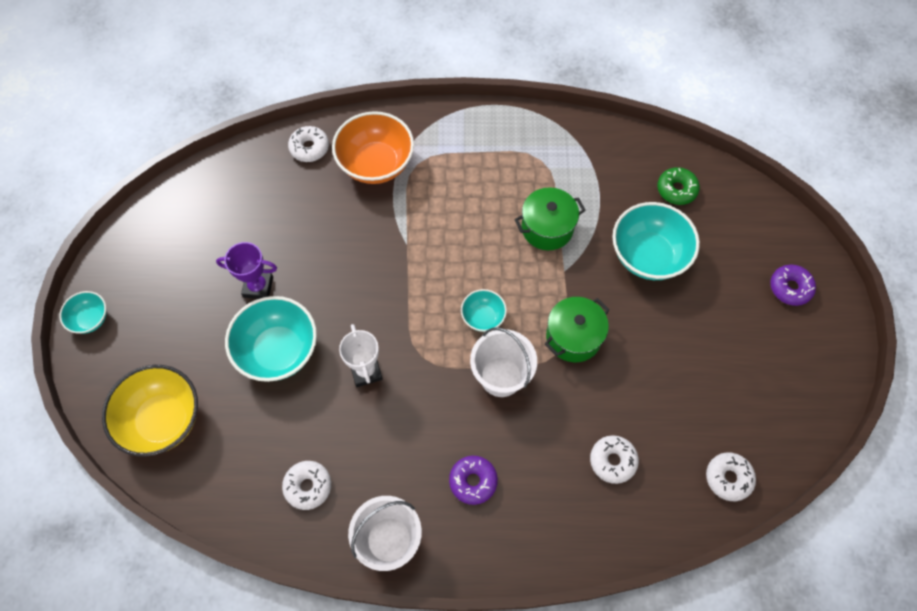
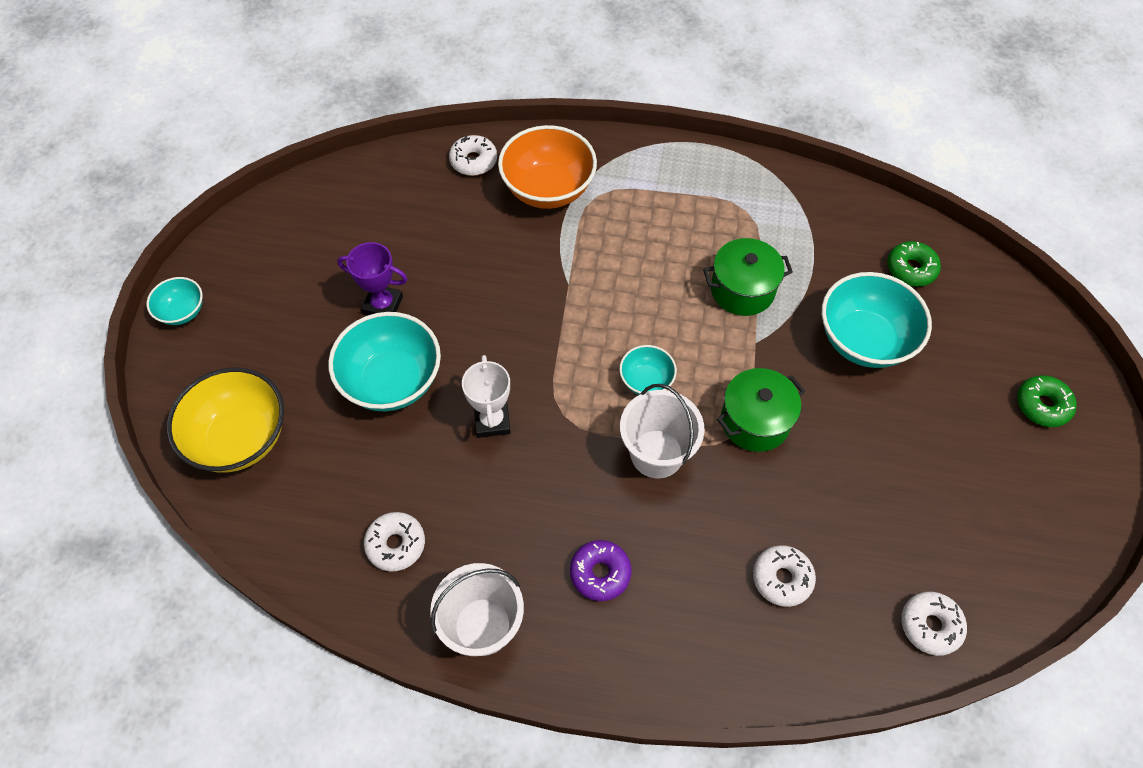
camera: 10 degrees right, 5 degrees down
(790, 288) = (1042, 405): purple donut -> green donut

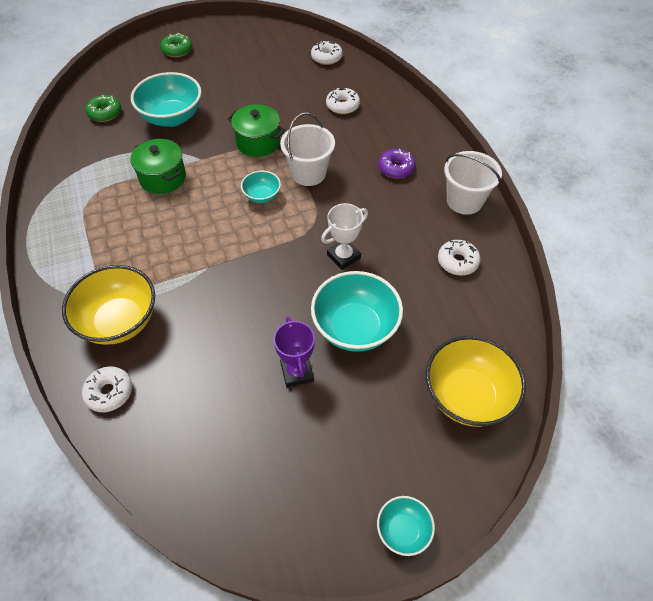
camera: 120 degrees left, 5 degrees down
(548, 189) = (120, 321): orange bowl -> yellow bowl

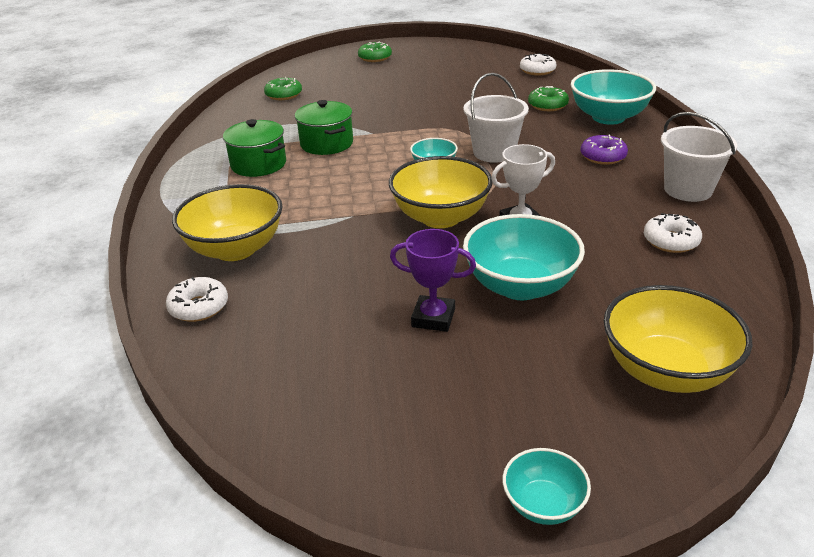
camera: 15 degrees right, 20 degrees down
(172, 117) = (353, 102): turquoise bowl -> turquoise bowl (608, 117)
(258, 142) = (441, 125): green pot -> green pot (258, 164)
(280, 259) = (440, 217): none -> yellow bowl
(297, 372) = (433, 318): purple trophy -> purple trophy turned 75 degrees counterclockwise
(342, 106) = (547, 105): white donut -> green donut

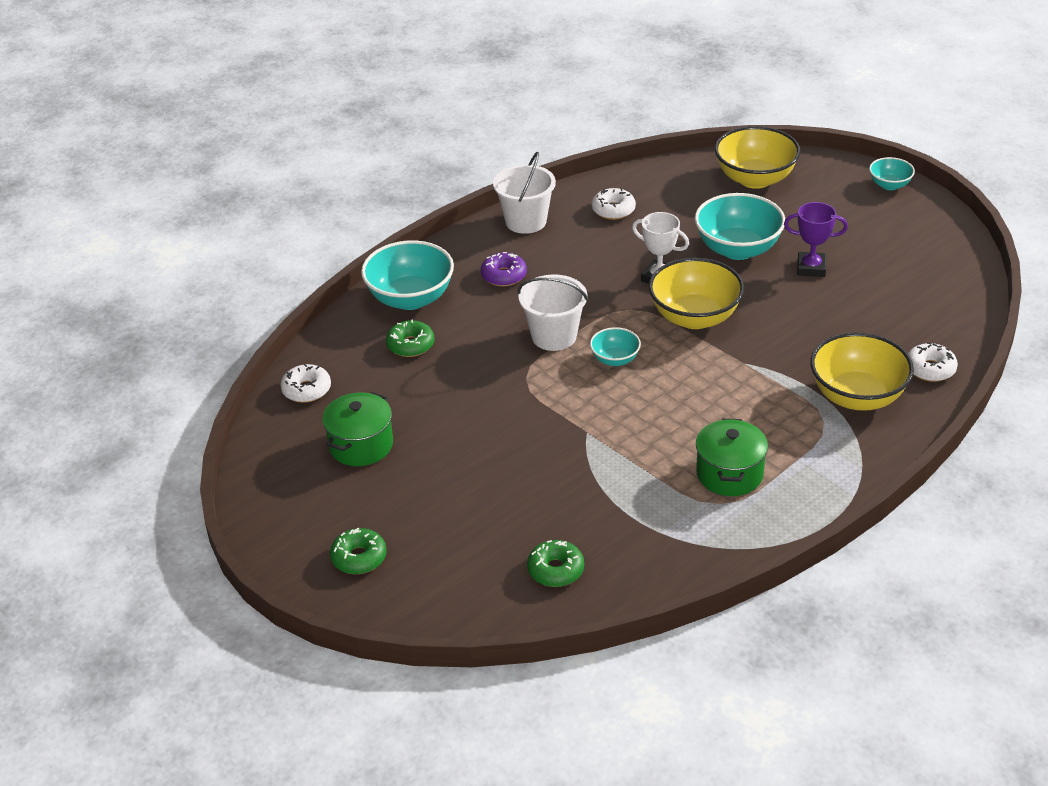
camera: 125 degrees left, 5 degrees up
(326, 144) = (641, 452): green pot -> green pot (361, 445)
(433, 318) = (811, 268): purple trophy -> purple trophy turned 60 degrees counterclockwise

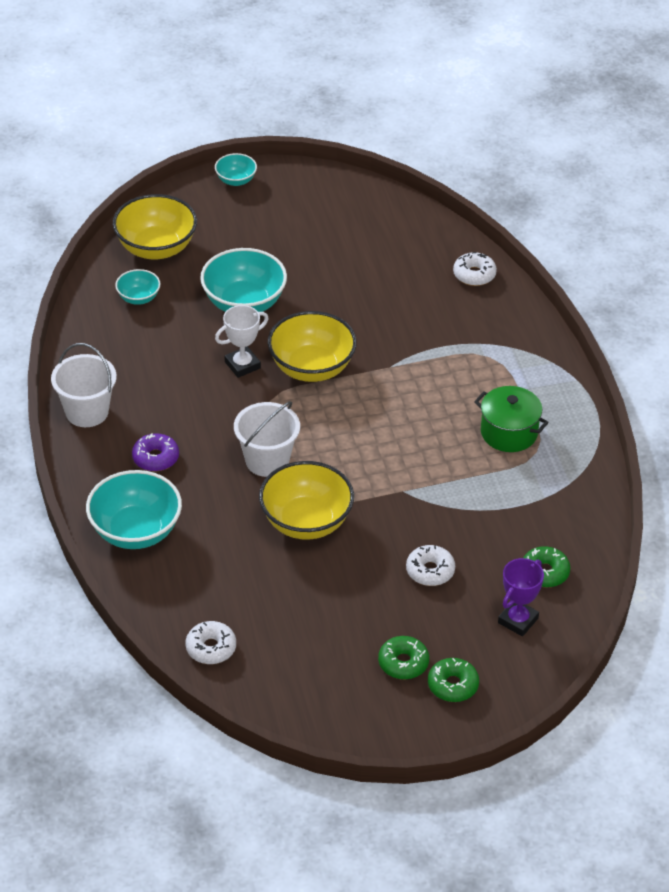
camera: 65 degrees left, 5 degrees up
(361, 445) = (314, 636): green pot -> none
(410, 345) = (204, 556): green donut -> green donut (403, 663)
(613, 210) = (121, 350): white donut -> white donut (430, 571)
(615, 359) = (327, 437): turquoise bowl -> turquoise bowl (138, 298)
(811, 268) = (304, 275): purple trophy -> purple trophy (518, 620)
(857, 396) = (475, 326): yellow bowl -> yellow bowl (306, 522)

